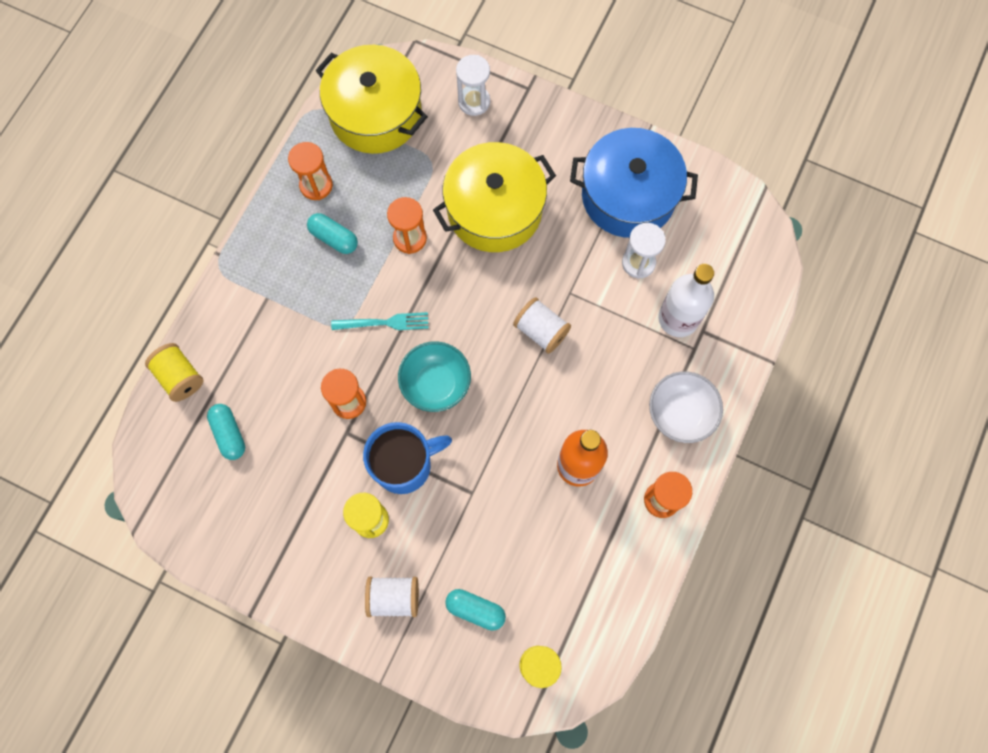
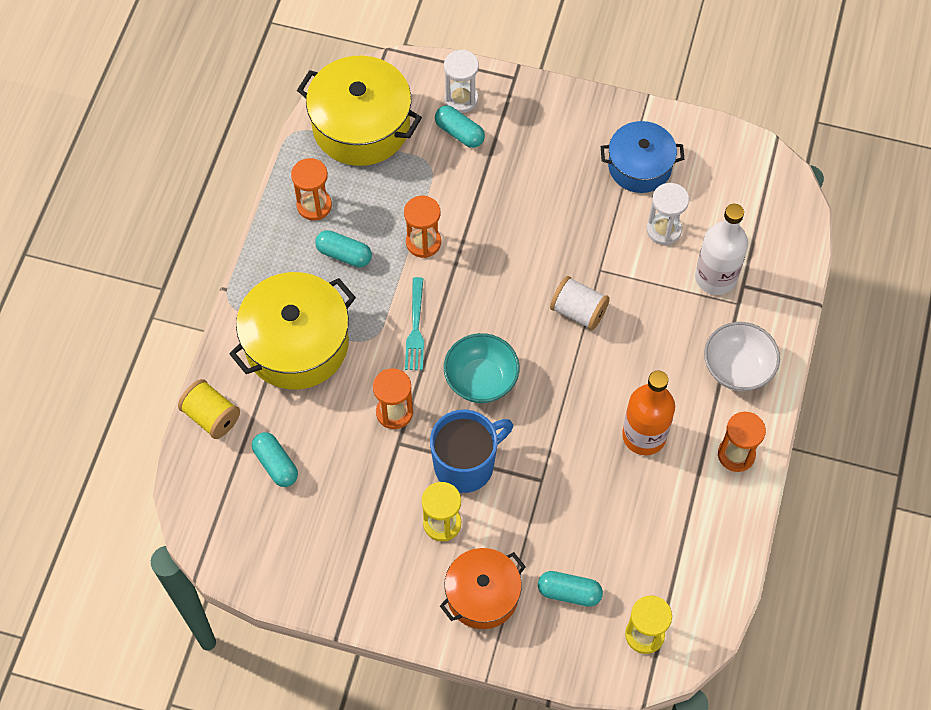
camera: 10 degrees left, 10 degrees down
(385, 322) = (415, 329): turquoise fork -> turquoise fork turned 105 degrees clockwise
(394, 597) = (482, 595): white spool -> orange pot
(465, 135) = (459, 133): none -> turquoise capsule
(494, 210) = (505, 201): yellow pot -> yellow pot (296, 344)
(628, 195) = (639, 166): blue pot -> blue pot, size x0.65

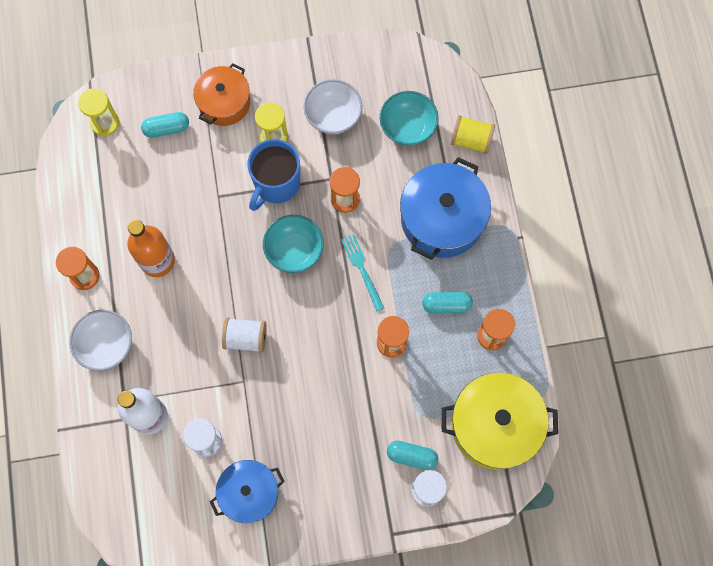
camera: 155 degrees right, 10 degrees up
(276, 464) = (407, 127): turquoise capsule -> turquoise bowl
(296, 344) = (442, 218): yellow pot -> blue pot
(357, 517) = (333, 116): none -> white bowl

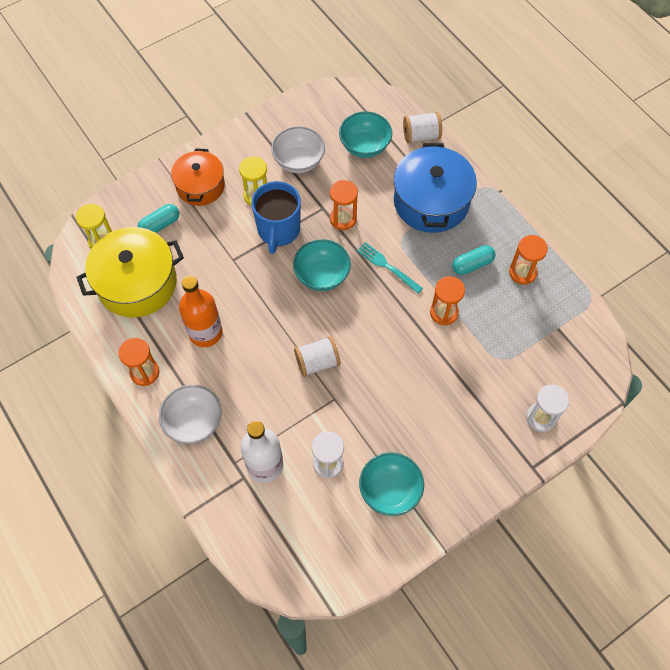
camera: 25 degrees left, 10 degrees down
(249, 493) = (390, 490): blue pot -> turquoise bowl
(411, 456) = (512, 395): turquoise capsule -> none
(471, 140) = (421, 136): yellow spool -> white spool
(495, 425) = (566, 340): yellow pot -> yellow pot (137, 283)

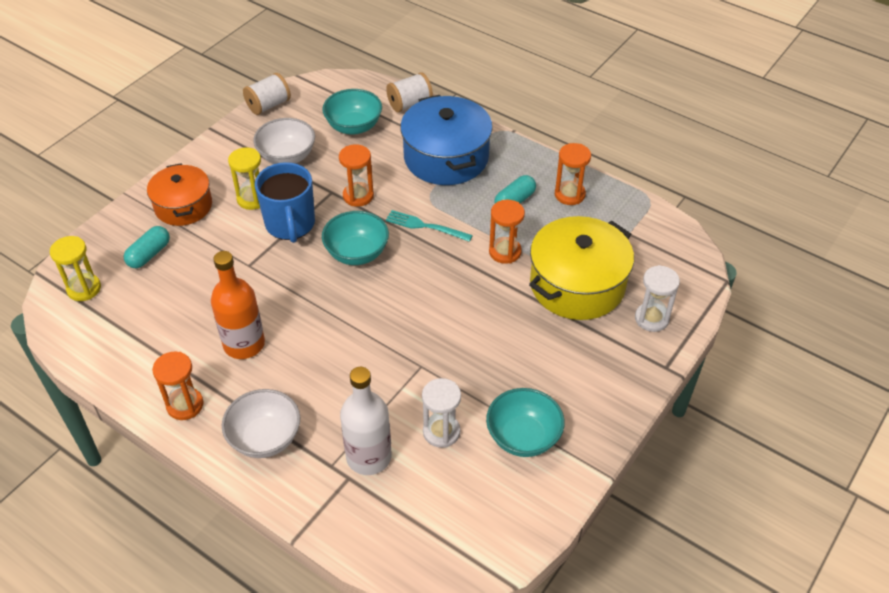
camera: 20 degrees left, 15 degrees down
(137, 283) = (142, 318): yellow pot -> yellow pot (577, 285)
(317, 362) = (387, 336): white spool -> white spool (268, 105)

